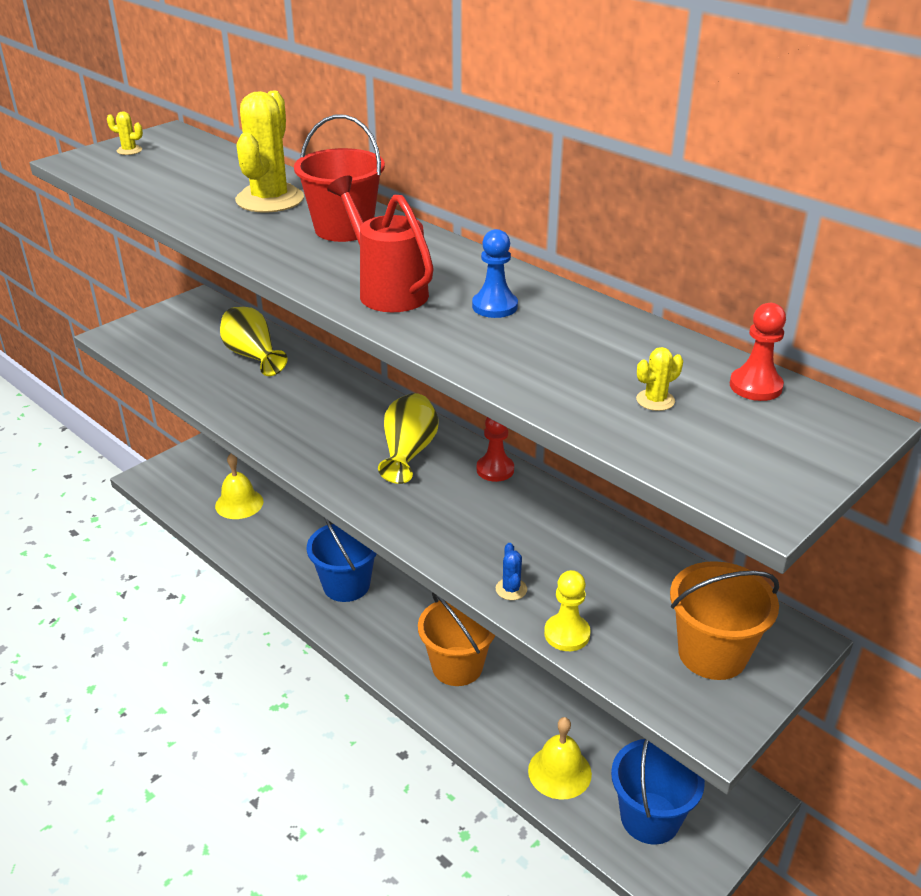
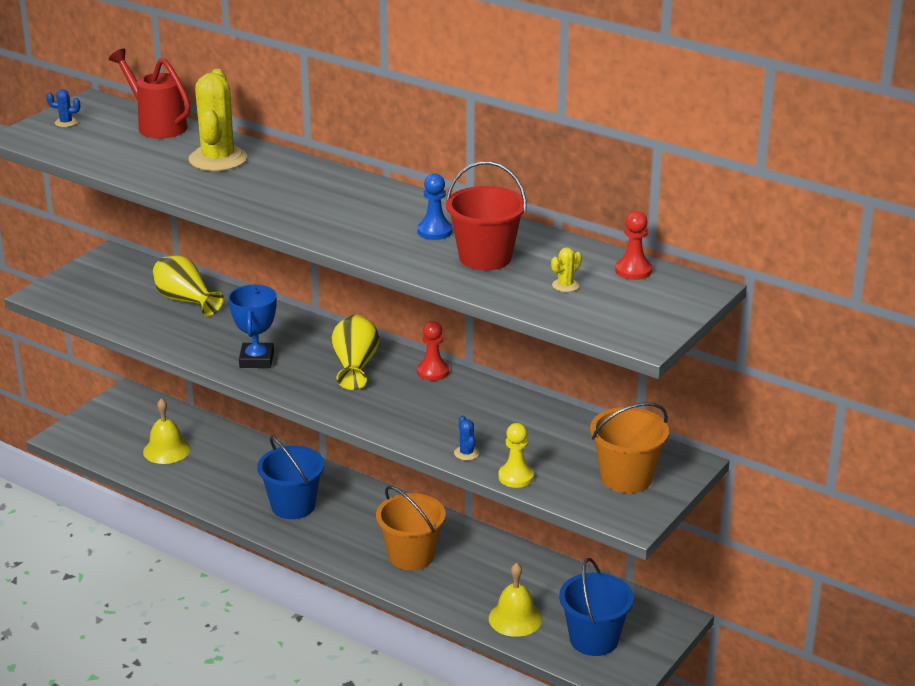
camera: 10 degrees left, 5 degrees down
(129, 150) = (66, 122): yellow cactus -> blue cactus
(302, 433) = (257, 360): none -> blue trophy
(344, 229) = (292, 180): red bucket -> red bucket (485, 257)
(387, 290) = (348, 226): red watering can -> red watering can (157, 126)

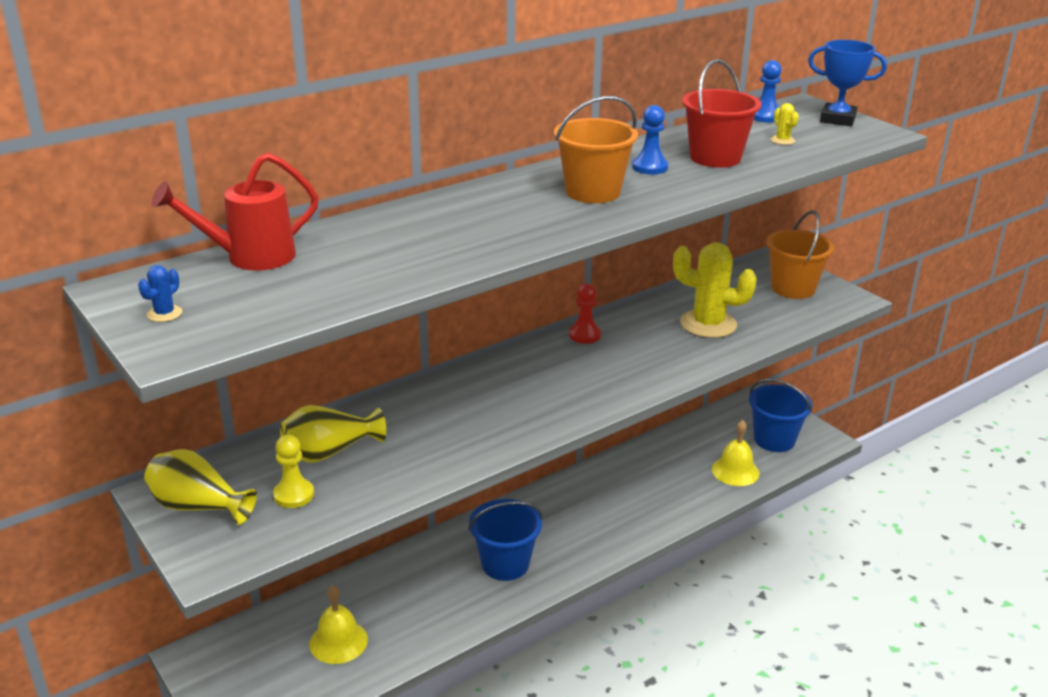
camera: 70 degrees left, 0 degrees up
(218, 159) = (389, 236): yellow cactus -> yellow cactus (708, 324)
(257, 360) = (498, 426): blue trophy -> blue trophy (837, 119)
(355, 366) = (548, 372): yellow vase -> yellow vase (198, 507)
(411, 556) = (624, 506): orange bucket -> orange bucket (593, 192)
(466, 453) = (731, 346): blue cactus -> none
(516, 477) = (777, 332): yellow pawn -> yellow pawn (293, 495)
(633, 270) = (765, 117): red pawn -> blue pawn

